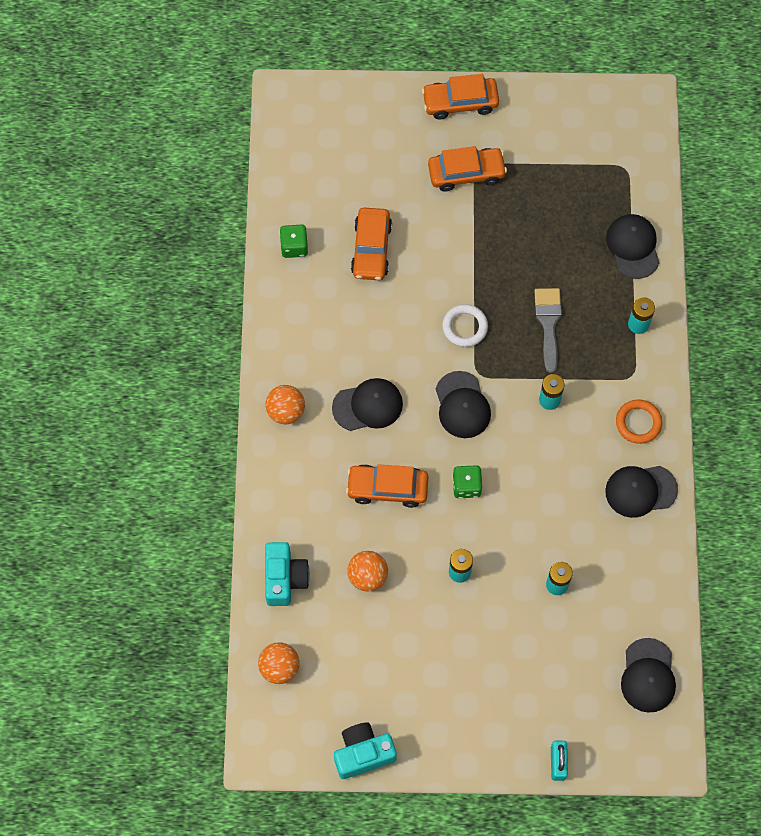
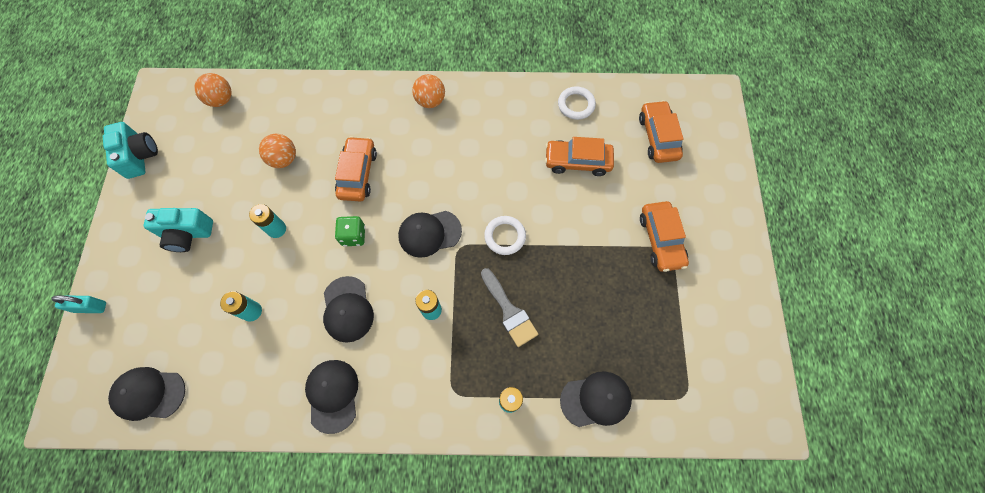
camera: 90 degrees right, 0 degrees up
(284, 578) = (291, 102): turquoise camera -> turquoise camera (187, 234)
(294, 247) = (576, 105): green dice -> white ring
(368, 406) = (432, 159): black cap -> black cap (347, 309)
(460, 102) = (735, 235): orange car -> orange car (658, 137)
(548, 323) = (509, 311): grey brush -> grey brush turned 60 degrees clockwise
(638, 423) = (403, 396): orange ring -> none

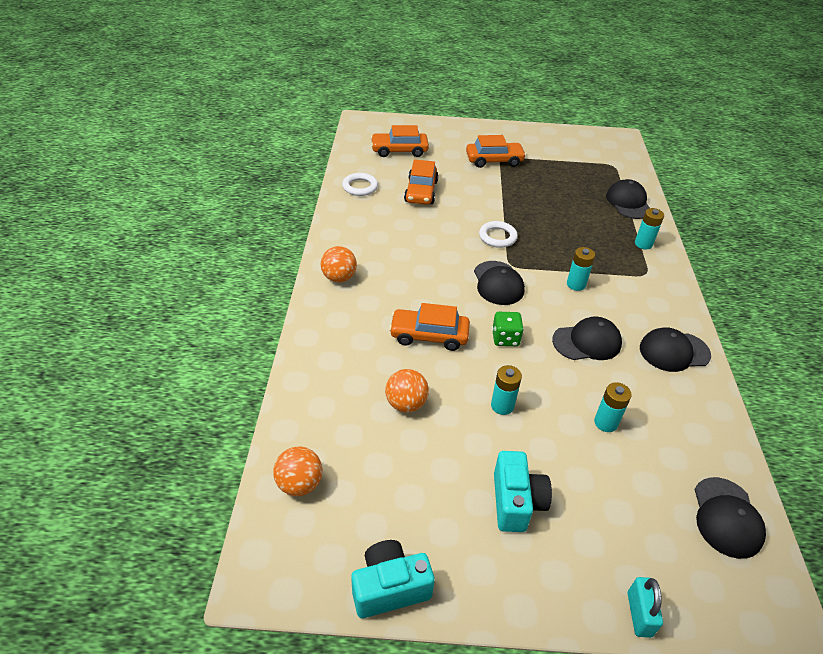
camera: 90 degrees left, 25 degrees down
(509, 311) = (567, 239): grey brush -> none

